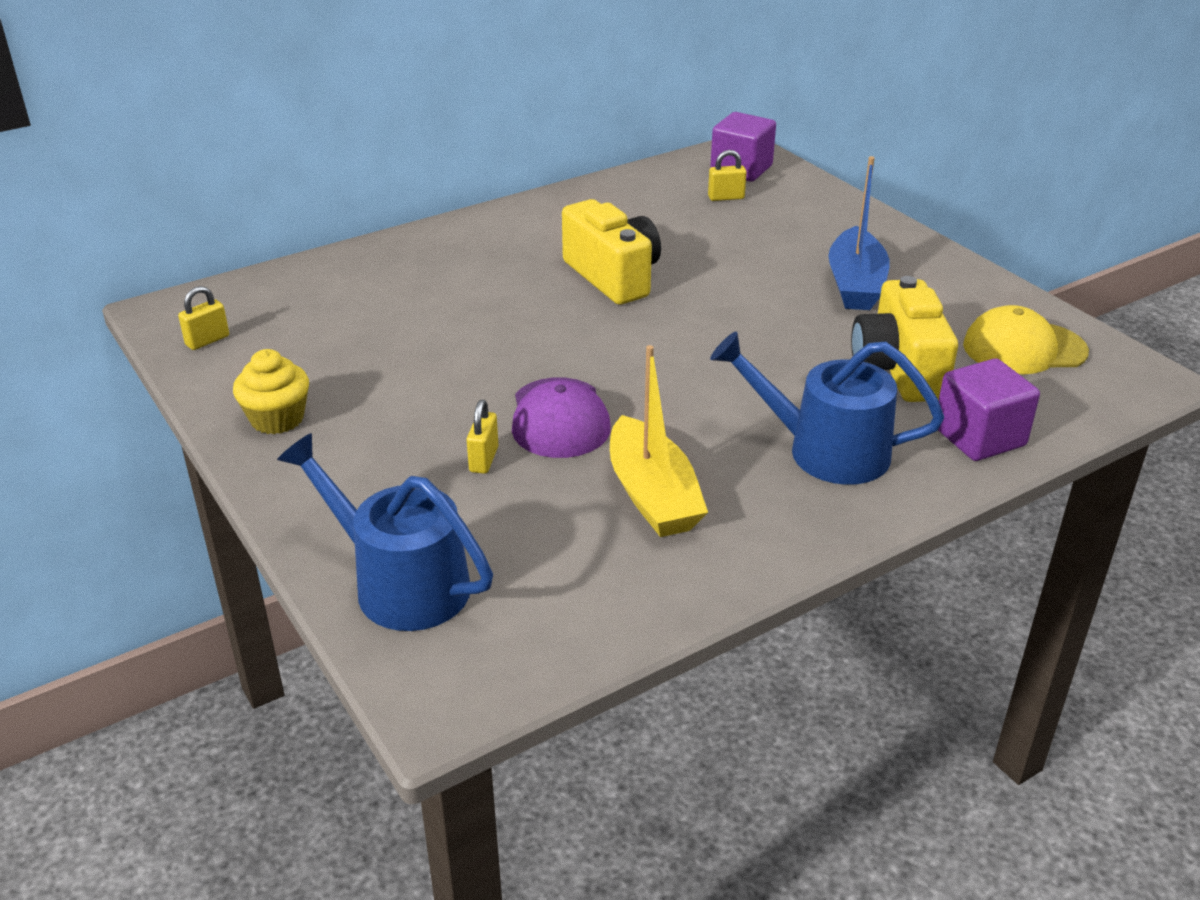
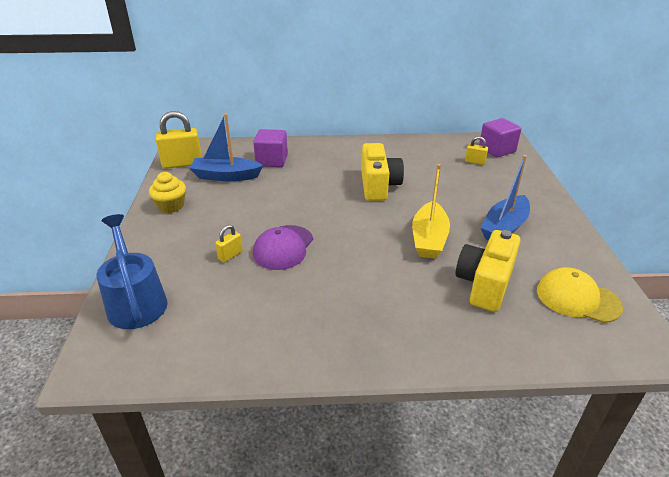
camera: 30 degrees right, 0 degrees up
(207, 340) = (182, 164): yellow padlock -> yellow padlock, size x1.97
(324, 338) = (226, 176): none -> blue boat
(652, 495) = (286, 304): yellow boat -> yellow boat (429, 239)
(825, 451) = (398, 315): blue watering can -> none
(979, 437) = (497, 343): purple cube -> purple cube (272, 160)

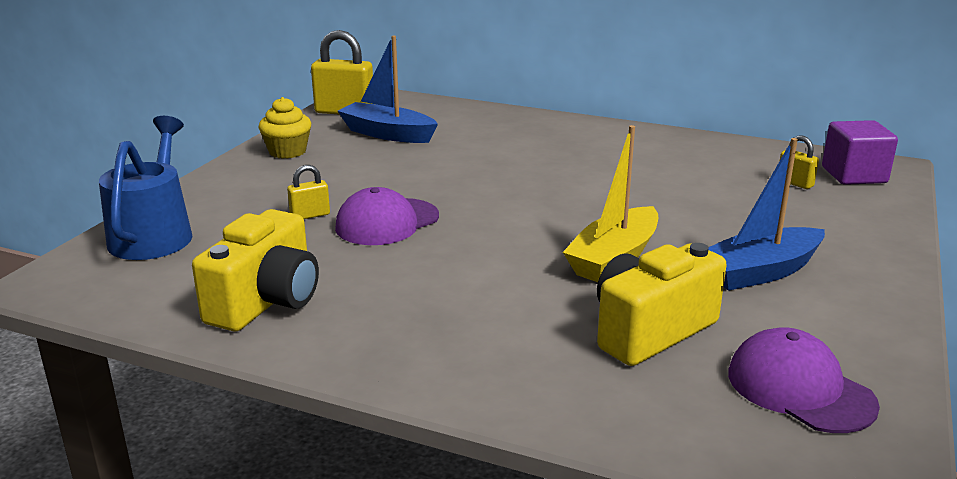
camera: 25 degrees right, 10 degrees down
(272, 160) = (467, 128): purple cube -> none
(378, 186) = (598, 183): yellow camera -> yellow camera (266, 301)
(577, 298) = (800, 389): yellow cap -> purple cap

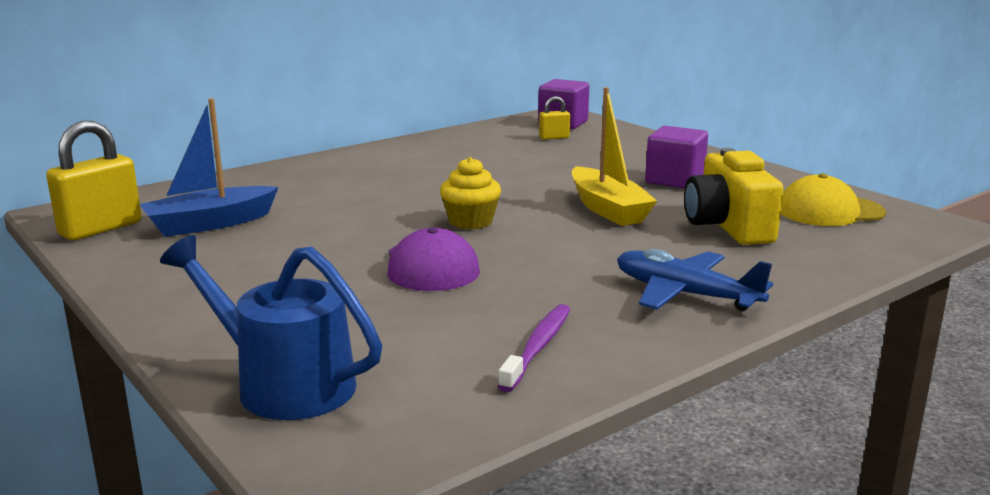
camera: 60 degrees left, 5 degrees down
(266, 301) = (538, 347): yellow camera -> purple toothbrush
(287, 151) = (163, 275): yellow cupcake -> yellow cupcake (470, 221)
(310, 215) = (362, 294): yellow padlock -> none
(433, 342) = (685, 294): none -> blue plane
(760, 272) = (674, 180): blue boat -> purple cube
(800, 389) = (830, 211): purple cap -> yellow cap

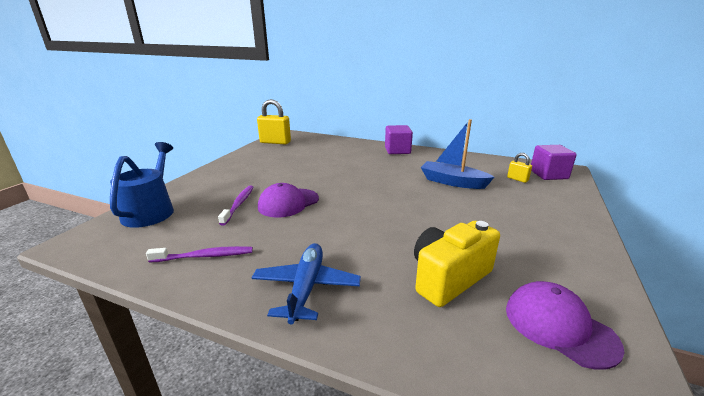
camera: 60 degrees right, 5 degrees up
(210, 224) = (296, 153): blue boat -> blue boat (452, 182)
(379, 302) = (239, 204): none -> purple toothbrush
(470, 221) = (354, 195): yellow cupcake -> none
(608, 209) = (421, 225): yellow boat -> none
(674, 180) = (510, 234): purple cube -> purple cube (397, 150)
(830, 211) = (559, 326): yellow cap -> purple cap

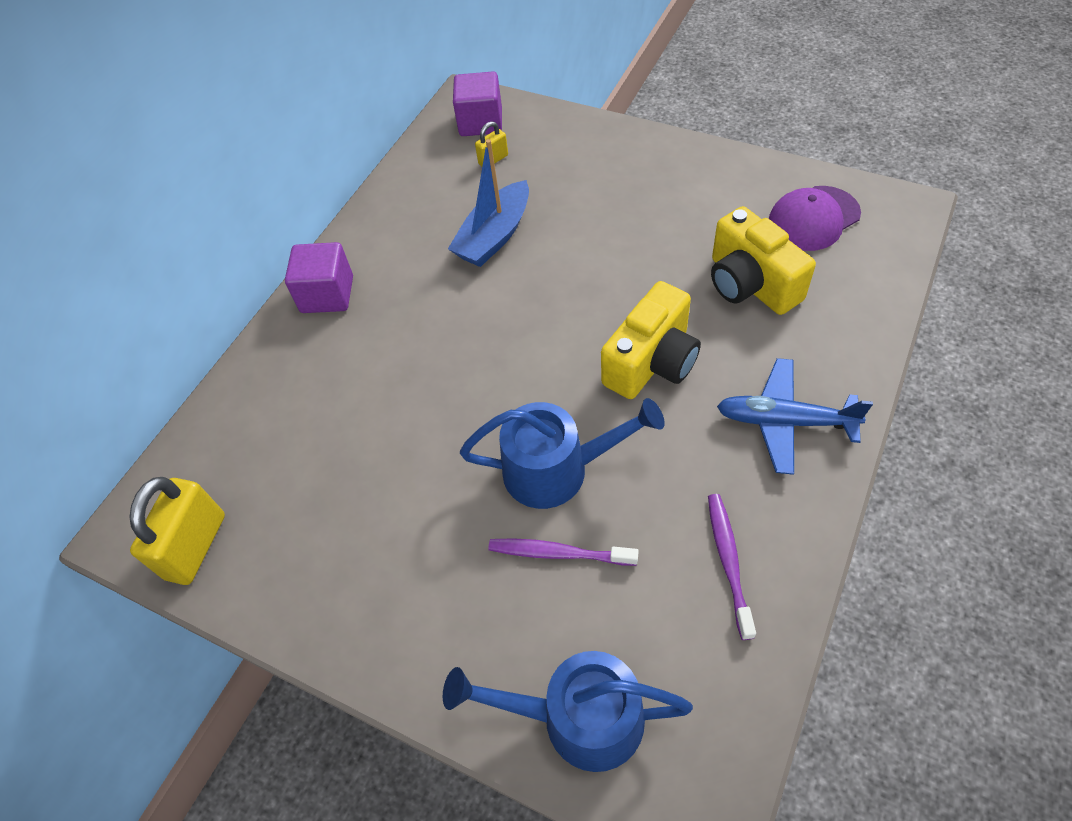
camera: 80 degrees left, 30 degrees up
(288, 203) = (556, 469): purple cap -> blue watering can
(362, 231) = (652, 362): none -> yellow camera

